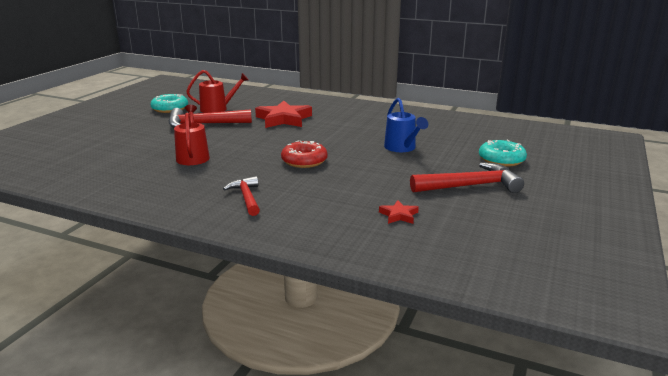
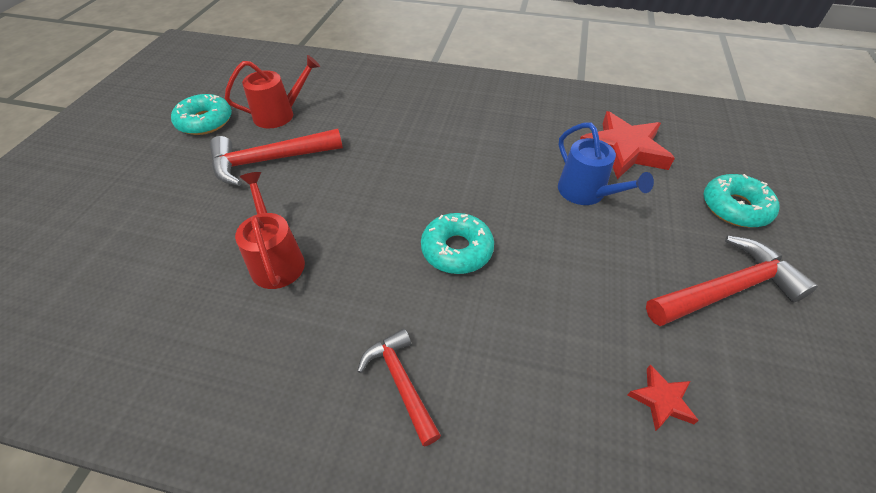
camera: 10 degrees left, 25 degrees up
(284, 119) = (387, 132): red star -> red star (624, 150)
(304, 161) = (457, 250): red donut -> turquoise donut

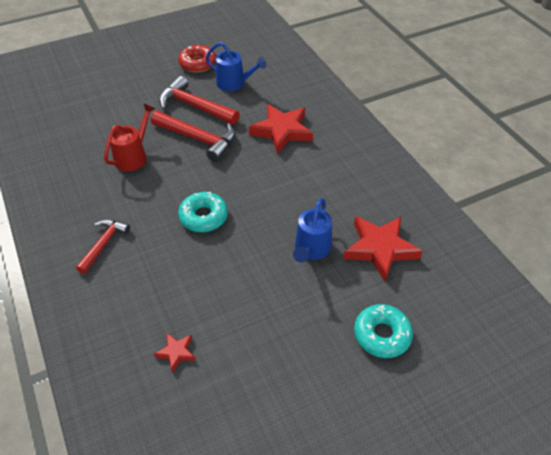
camera: 50 degrees right, 0 degrees up
(205, 121) = (198, 63): turquoise donut -> red donut
(280, 114) = (234, 83): red watering can -> blue watering can
(398, 123) = (282, 131): none -> red star
(726, 290) = (290, 356): red hammer -> red hammer (198, 139)

